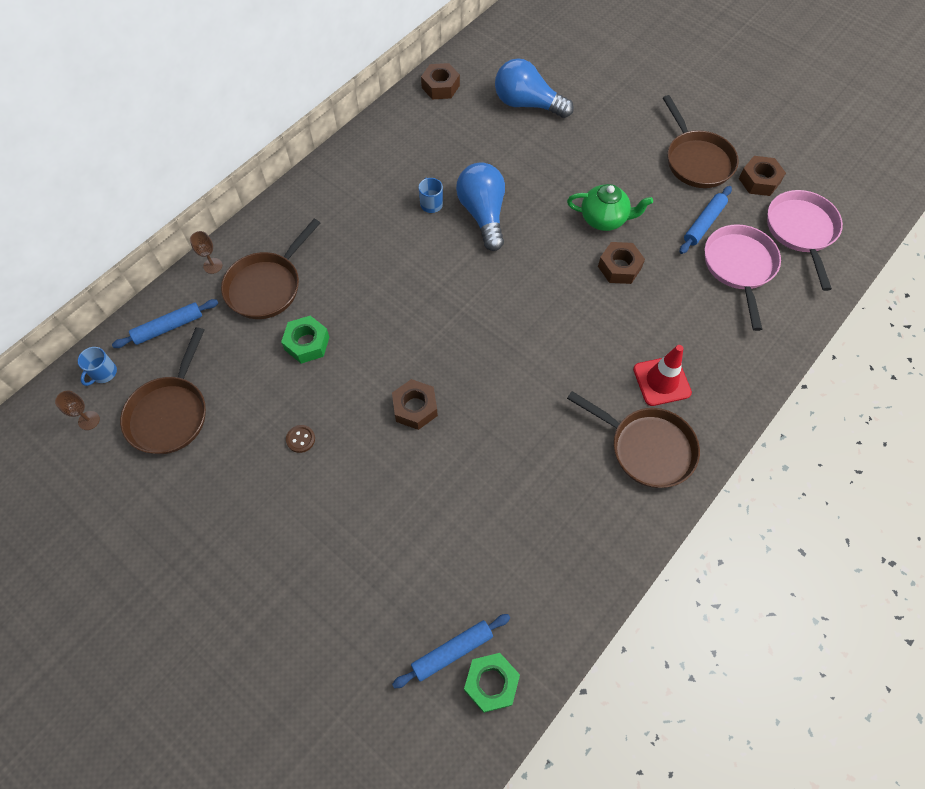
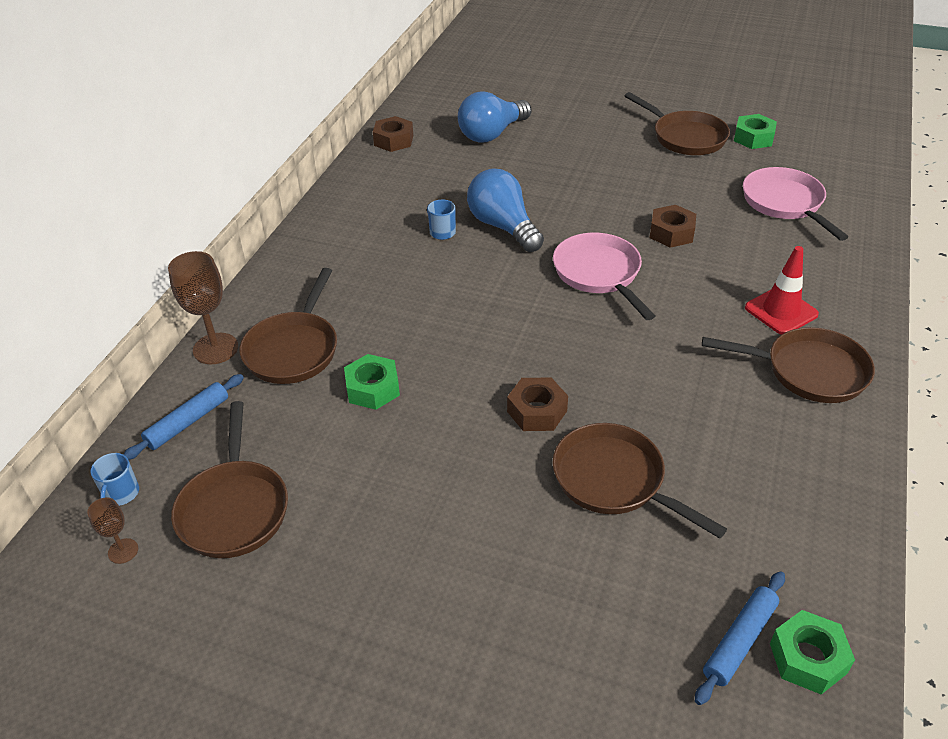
camera: 20 degrees left, 20 degrees down
(213, 266) = (215, 348): brown goblet -> brown goblet, size x1.87
(300, 439) = (418, 483): brown button -> none
(438, 489) = (614, 480): none -> brown pan
(527, 104) = (492, 134): blue light bulb -> blue light bulb turned 45 degrees counterclockwise
(604, 219) = (629, 200): green teapot -> none
(704, 224) = (727, 180): blue rolling pin -> none
(759, 181) = (753, 138): brown nut -> green nut
(801, 231) = (819, 164): pink pan -> pink pan (599, 274)

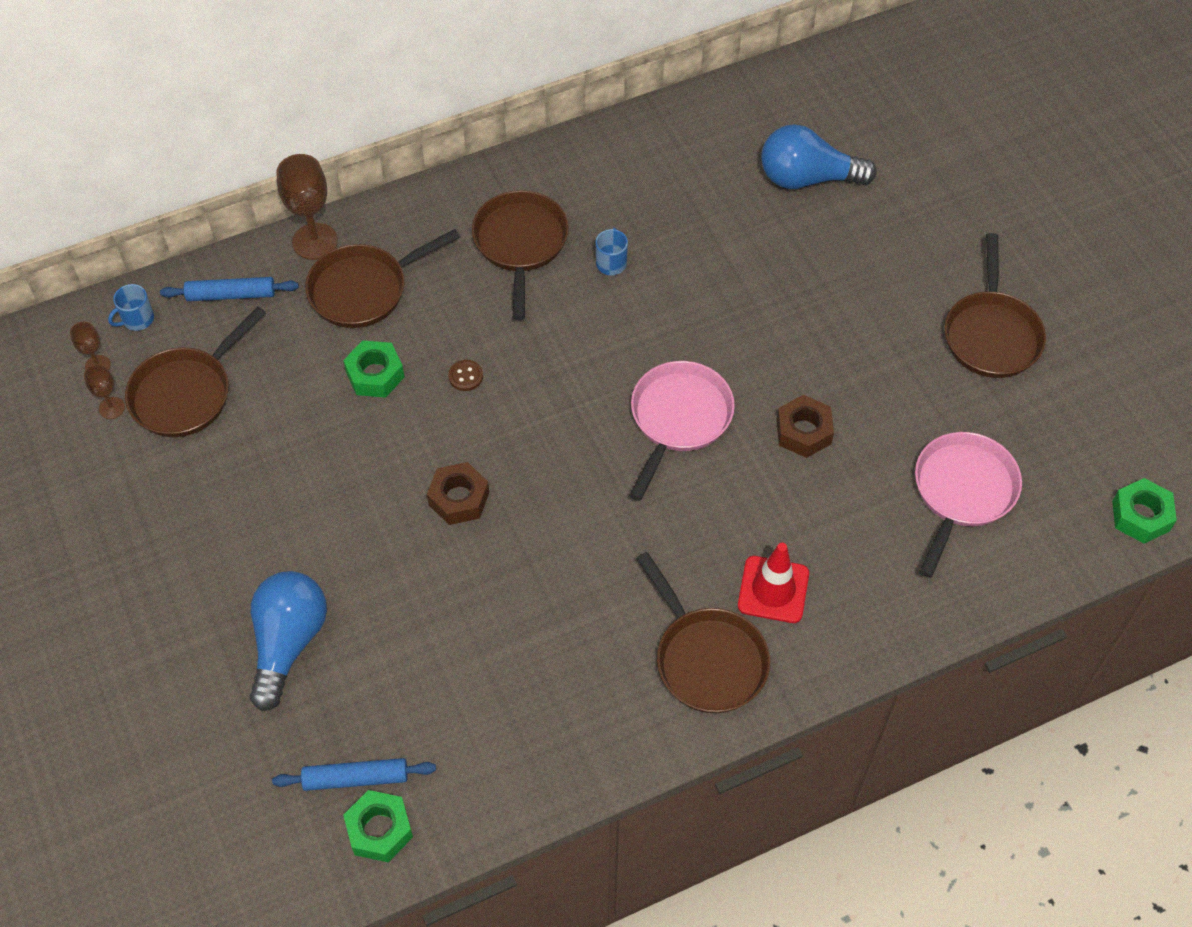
camera: 45 degrees right, 15 degrees up
(176, 569) = (111, 408): none -> brown goblet
(393, 140) = (707, 115): brown nut -> none
(438, 345) = (465, 376): none -> brown button
(503, 226) = (669, 300): blue light bulb -> blue light bulb (288, 642)
(614, 480) = (435, 601): brown pan -> brown pan (520, 244)
(753, 138) = (1061, 392): green nut -> green nut (1140, 516)

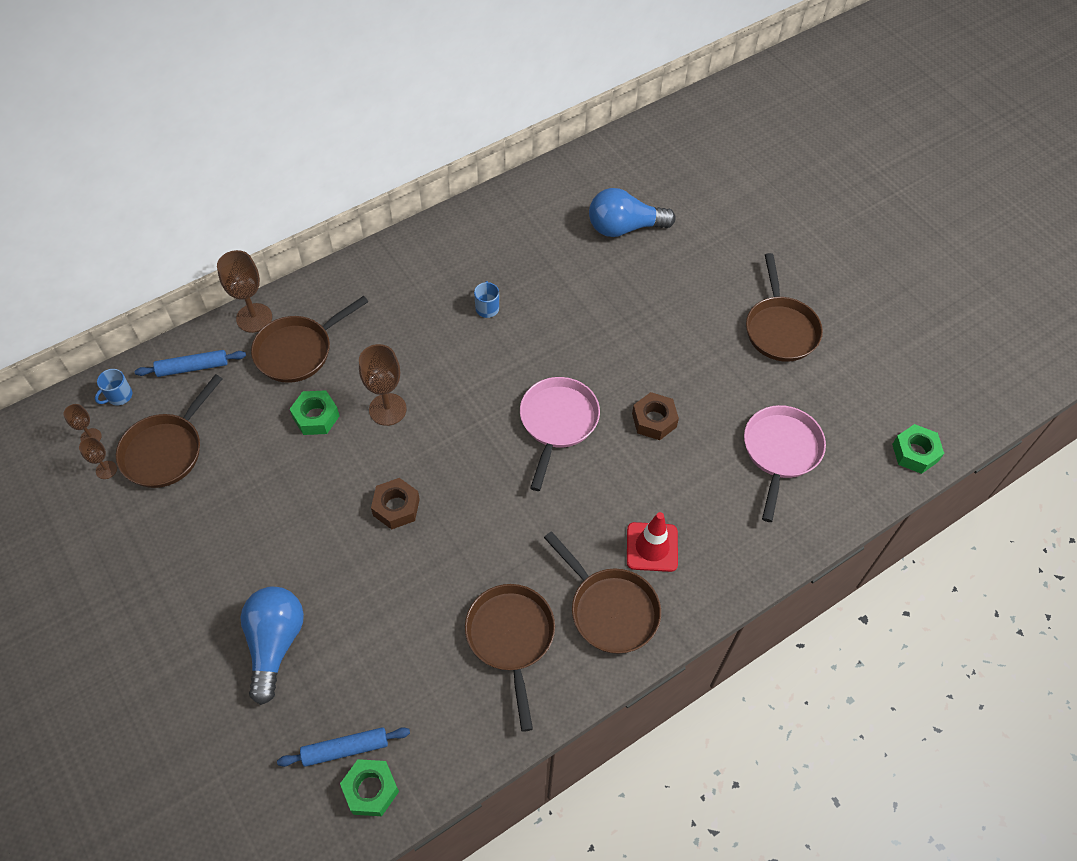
camera: 10 degrees left, 0 degrees up
(465, 376) = (387, 409): brown button -> brown goblet
(520, 244) = (415, 301): brown pan -> brown pan (511, 638)

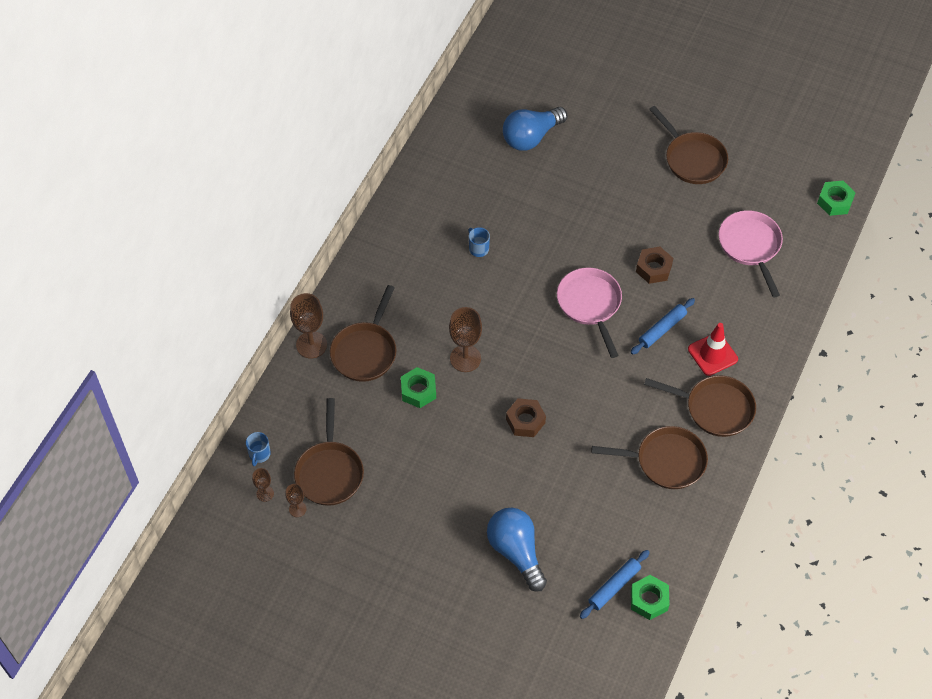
camera: 30 degrees left, 0 degrees up
(192, 367) = (296, 405): blue rolling pin -> blue rolling pin (662, 329)
(511, 638) = (666, 461): brown pan -> brown pan turned 135 degrees clockwise

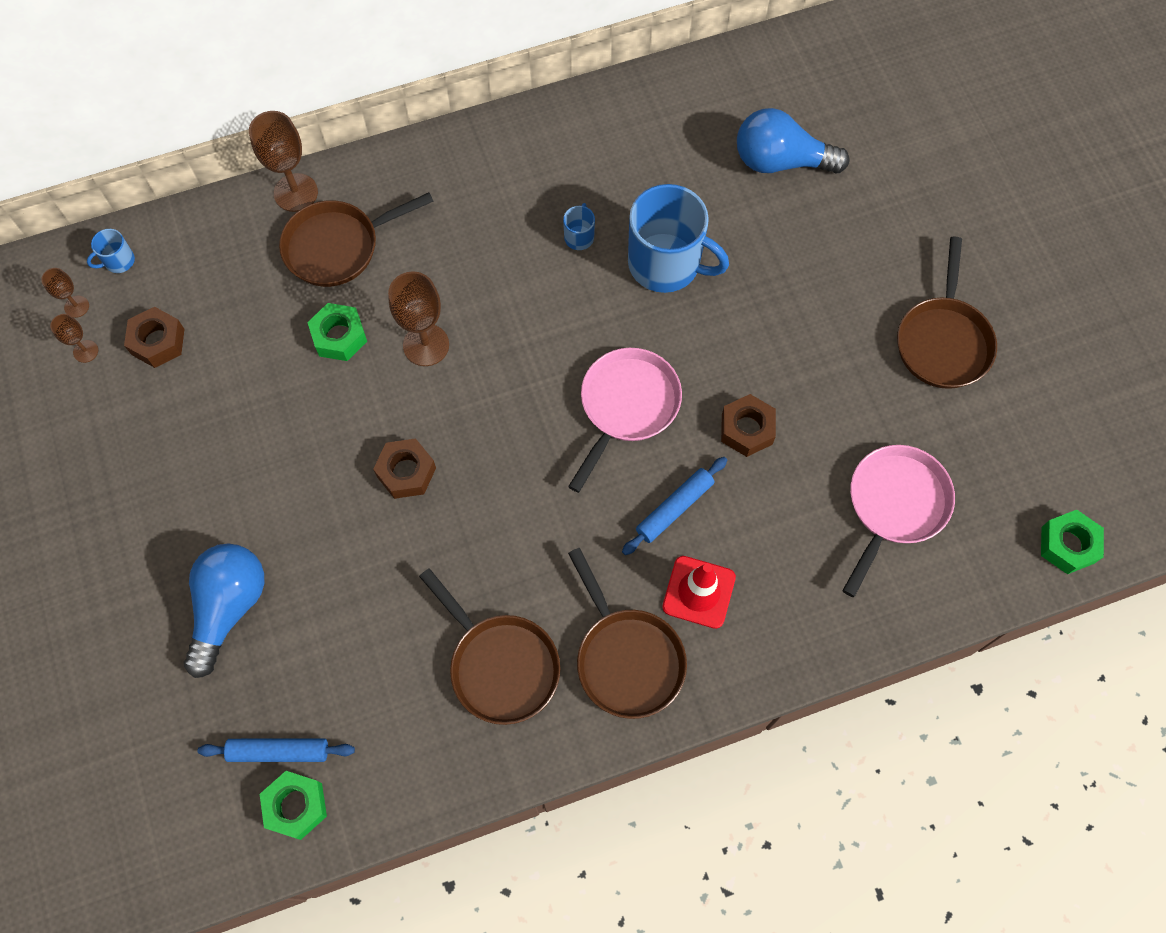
camera: 45 degrees right, 10 degrees up
(329, 472) = (158, 342): brown pan -> brown nut
(533, 227) = (666, 264): none -> blue mug
(662, 329) = (674, 508): blue rolling pin -> blue rolling pin turned 45 degrees counterclockwise

